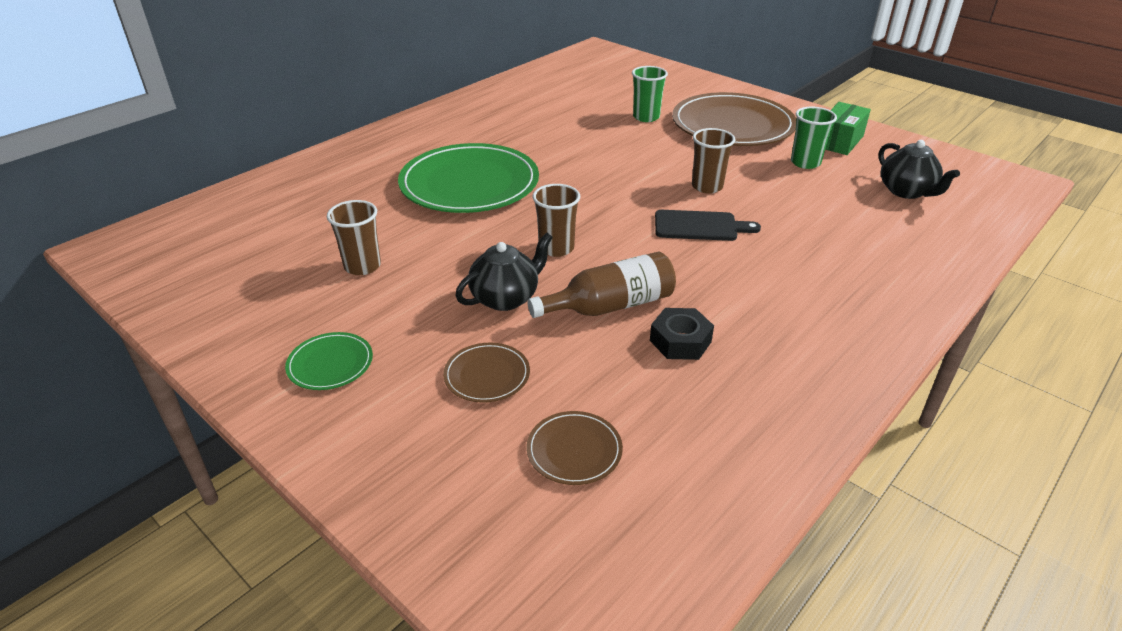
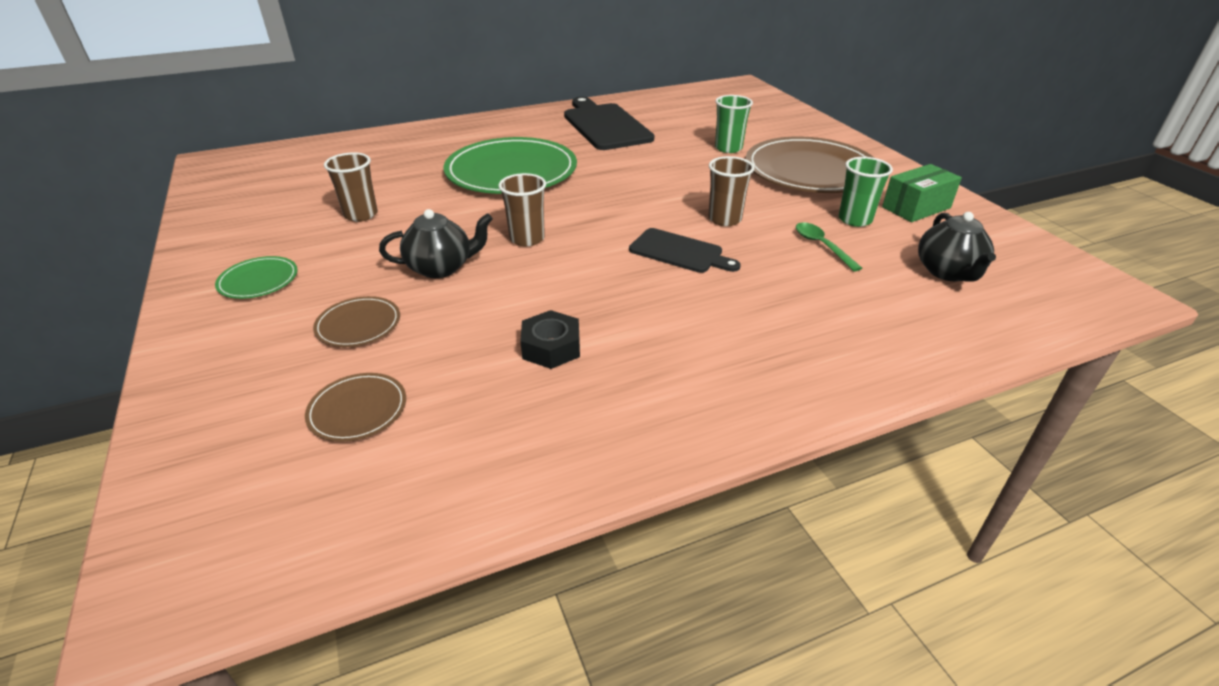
camera: 25 degrees right, 0 degrees up
(511, 115) = (605, 125): none -> black cutting board
(610, 306) = (521, 298): brown bottle -> none
(802, 192) = (821, 246): none -> green spoon

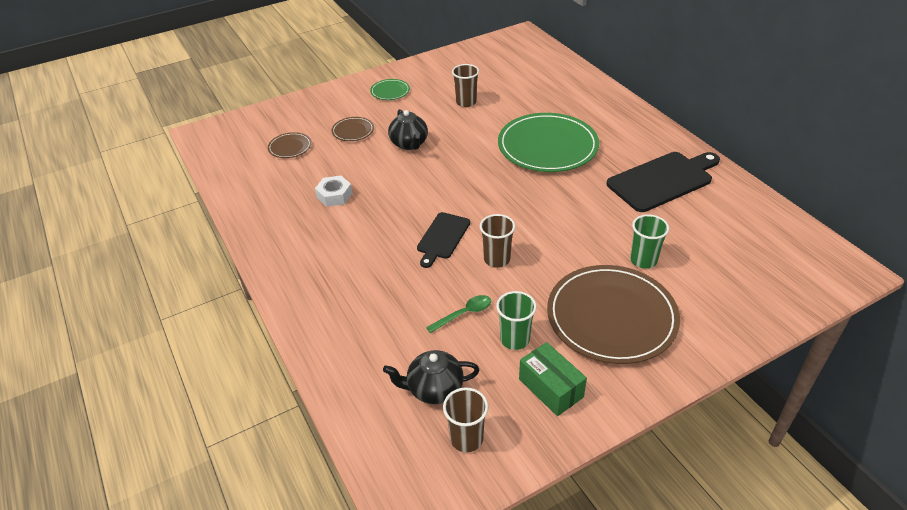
camera: 85 degrees right, 5 degrees up
(527, 239) = (448, 169): brown cup -> brown cup (466, 438)
(551, 347) = (334, 195): black nut -> white nut

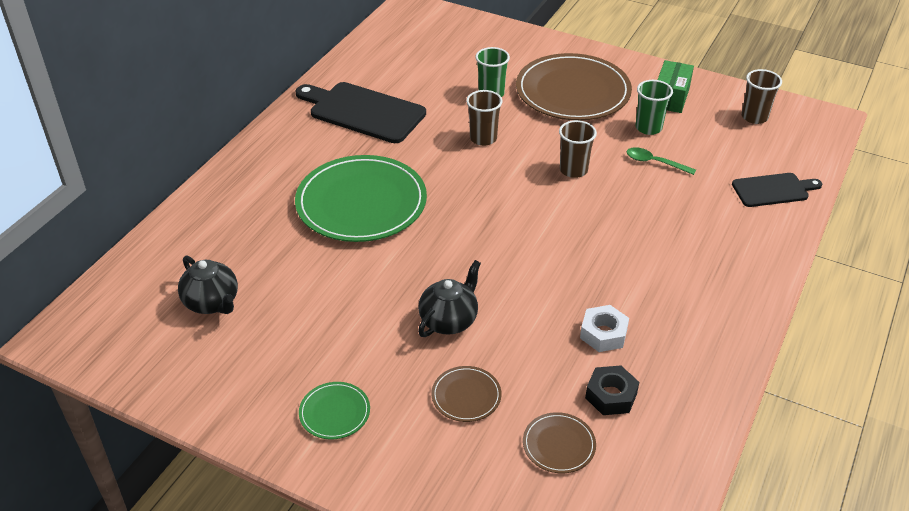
camera: 125 degrees left, 0 degrees up
(293, 177) = (611, 395): none -> black nut
(434, 389) = (738, 147): black teapot -> black teapot (212, 303)
(442, 238) = (581, 215): black cutting board -> black cutting board (773, 190)
(466, 102) = (310, 312): brown cup -> brown cup (483, 138)

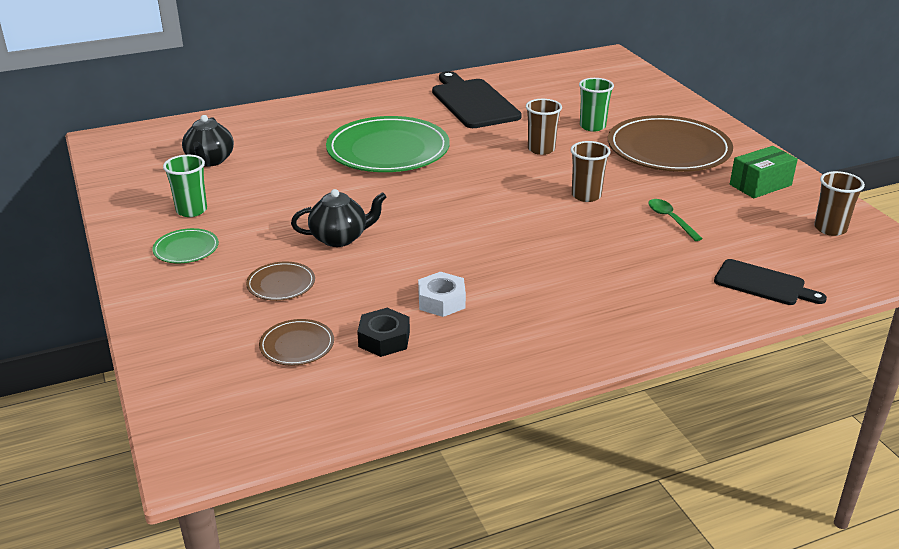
camera: 40 degrees right, 10 degrees down
(648, 128) = (703, 196): green cup -> green cup (191, 210)

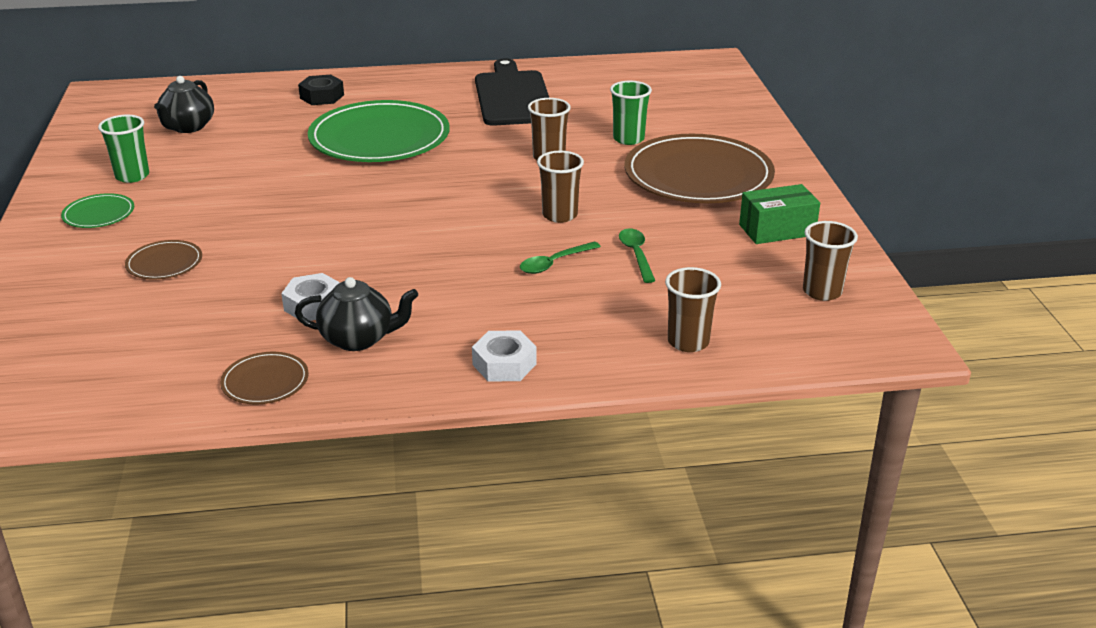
camera: 15 degrees right, 0 degrees up
(297, 345) = (134, 327): brown plate -> brown plate (265, 381)
(340, 238) = (258, 225): black teapot -> black teapot (358, 339)
(384, 339) = (225, 335): black nut -> black nut (322, 96)
(612, 236) = (554, 263): none -> green spoon
(637, 325) = (504, 364): none -> white nut
(763, 284) = (688, 342): black cutting board -> brown cup

